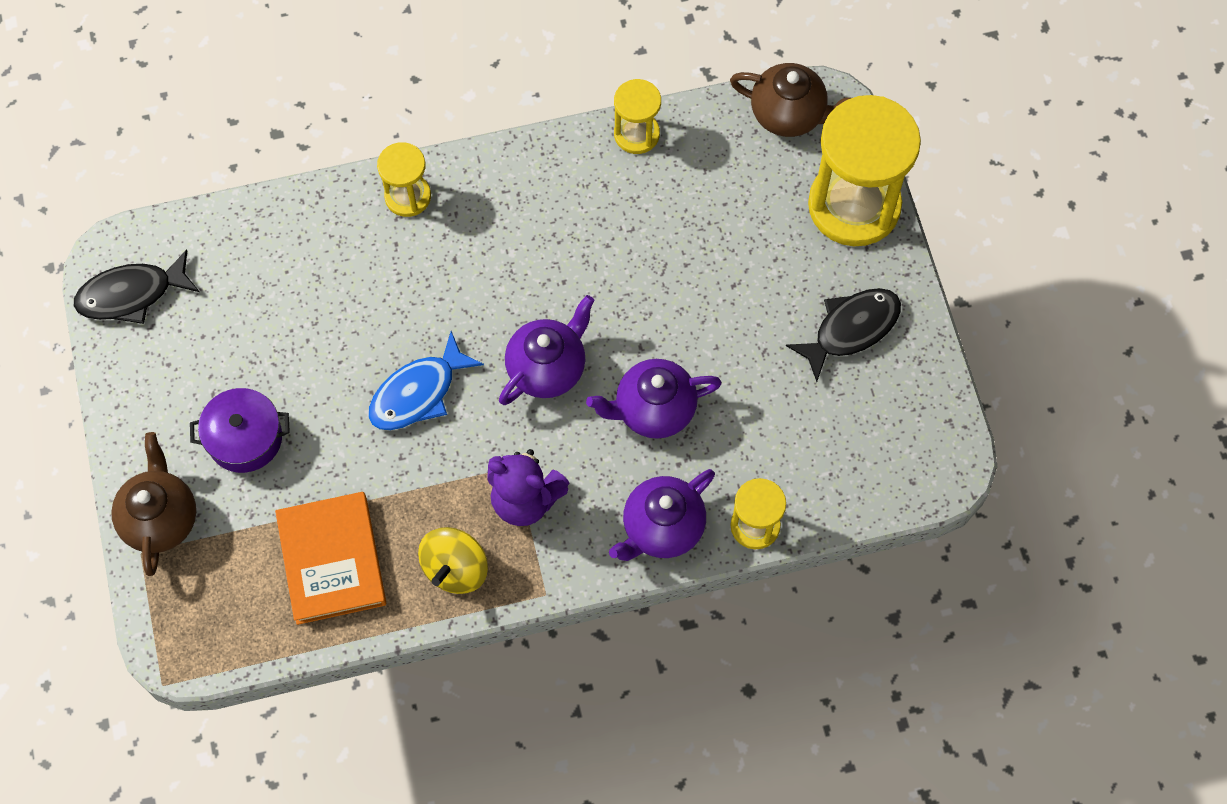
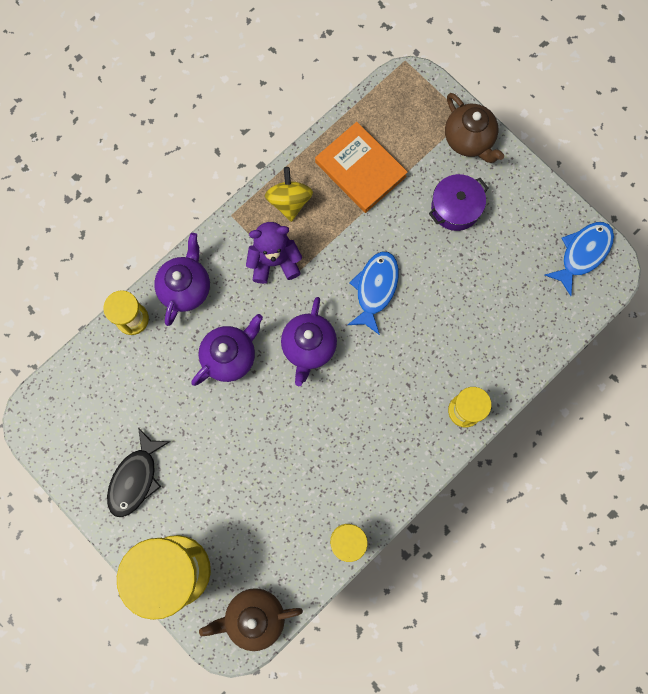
camera: 150 degrees right, 10 degrees up
(132, 294) = (582, 254): black fish -> blue fish

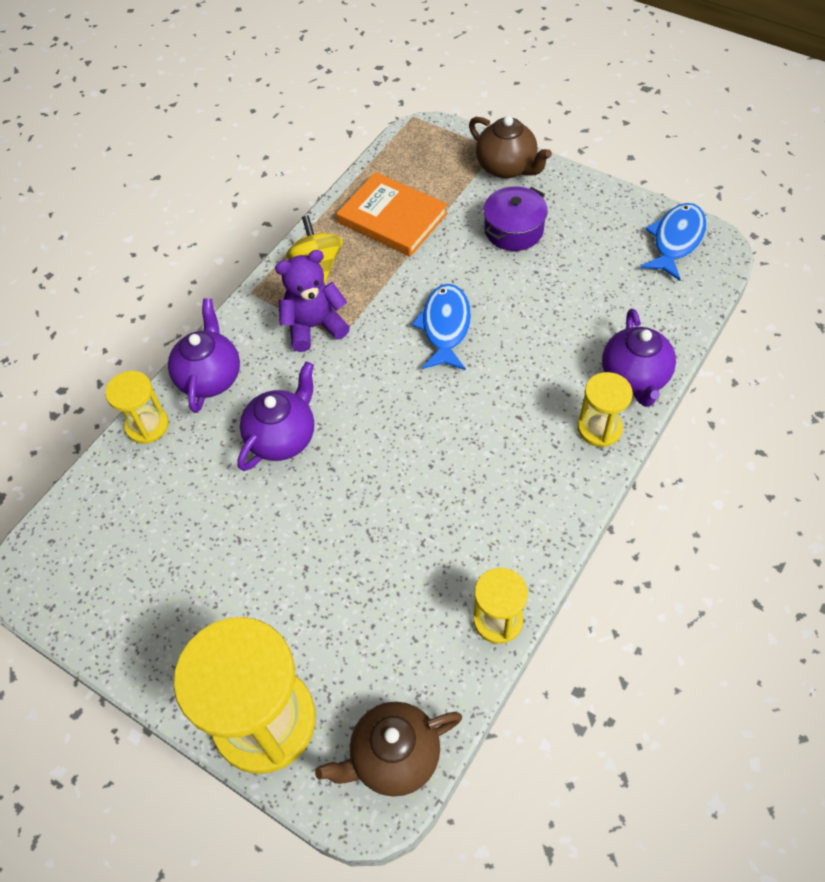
camera: 10 degrees left, 20 degrees down
(135, 478) = (183, 612): black fish -> none
(309, 347) = (381, 404): purple teapot -> purple teapot (634, 378)

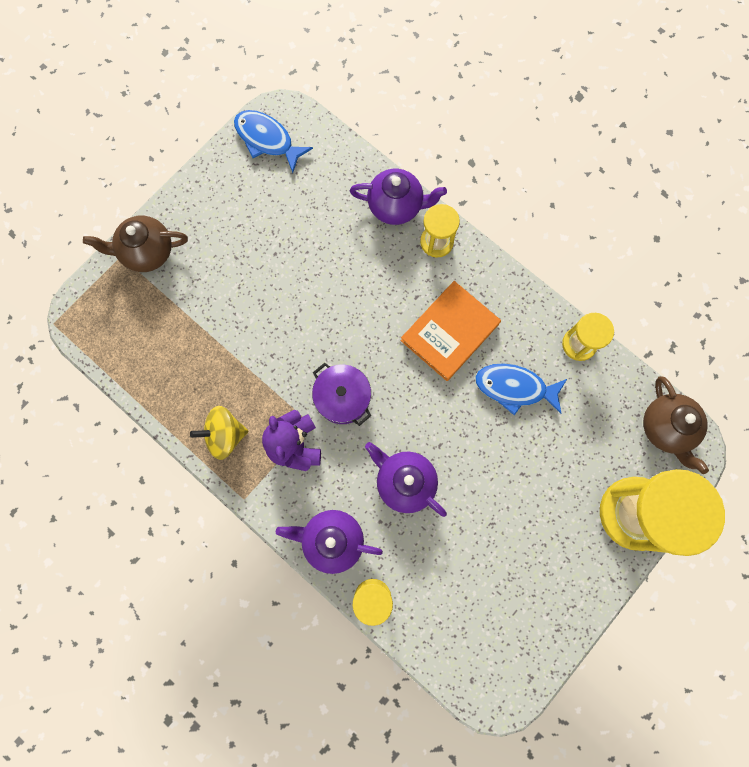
camera: 85 degrees left, 20 degrees up
(392, 218) = (184, 361): orange book -> orange book (449, 332)
(445, 327) = (318, 336): blue fish -> blue fish (515, 388)
(507, 167) = (147, 252): brown teapot -> brown teapot turned 150 degrees counterclockwise
(513, 230) = (224, 261): purple pot -> purple pot (342, 397)

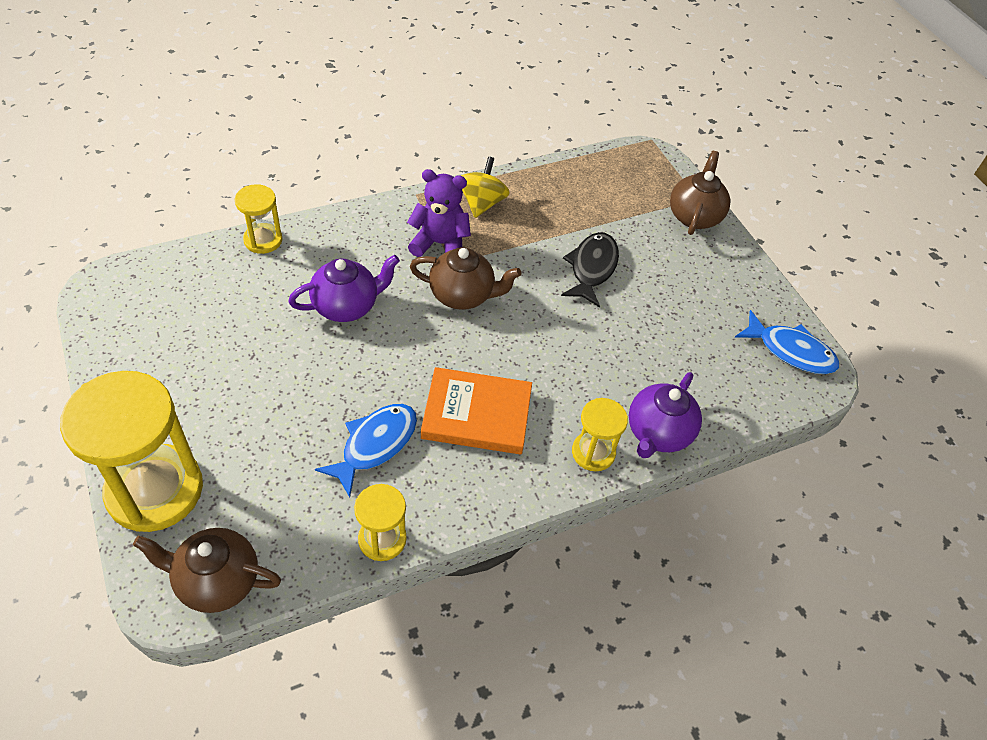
camera: 110 degrees right, 25 degrees down
(257, 311) = (592, 268): none -> black fish
(267, 140) = (791, 351): blue fish -> blue fish turned 60 degrees clockwise
(332, 540) = (334, 234): purple teapot -> none
(342, 397) = (462, 295): purple pot -> brown teapot
(449, 332) = (476, 414): orange book -> orange book turned 60 degrees counterclockwise

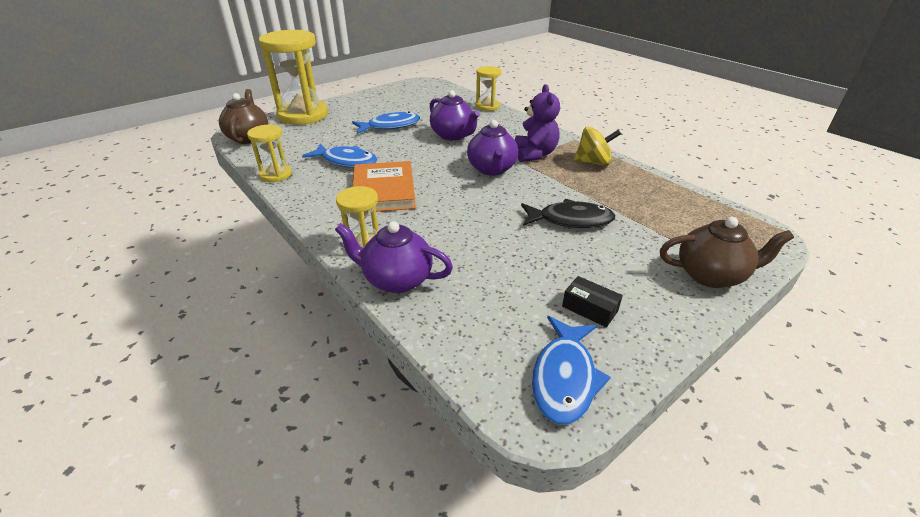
camera: 80 degrees right, 15 degrees down
(274, 372) = (390, 126): none -> blue fish
(462, 295) = (492, 169): brown teapot -> purple teapot
(721, 307) = (590, 308): none -> black box

